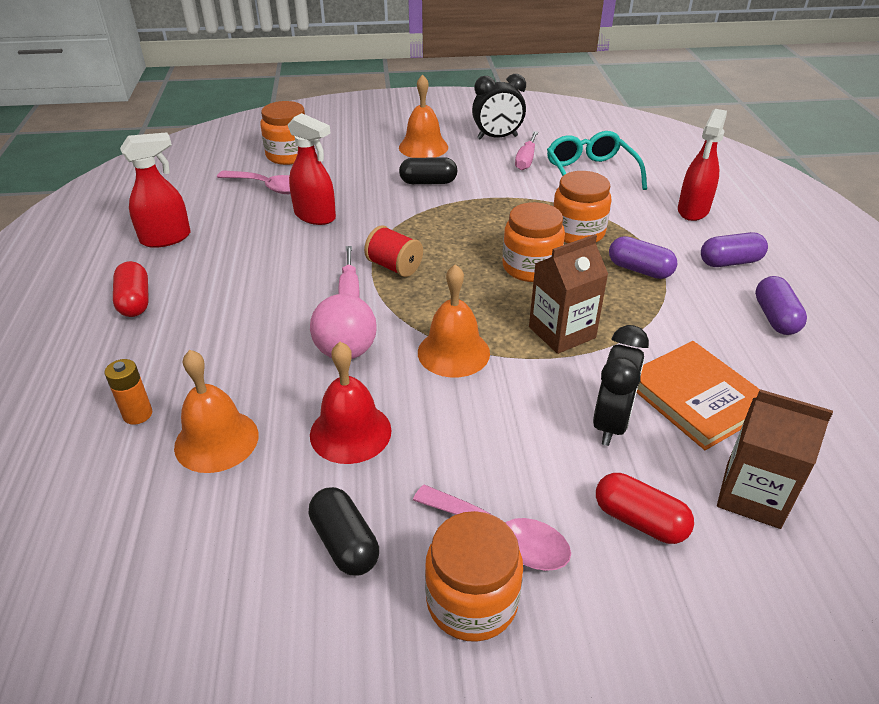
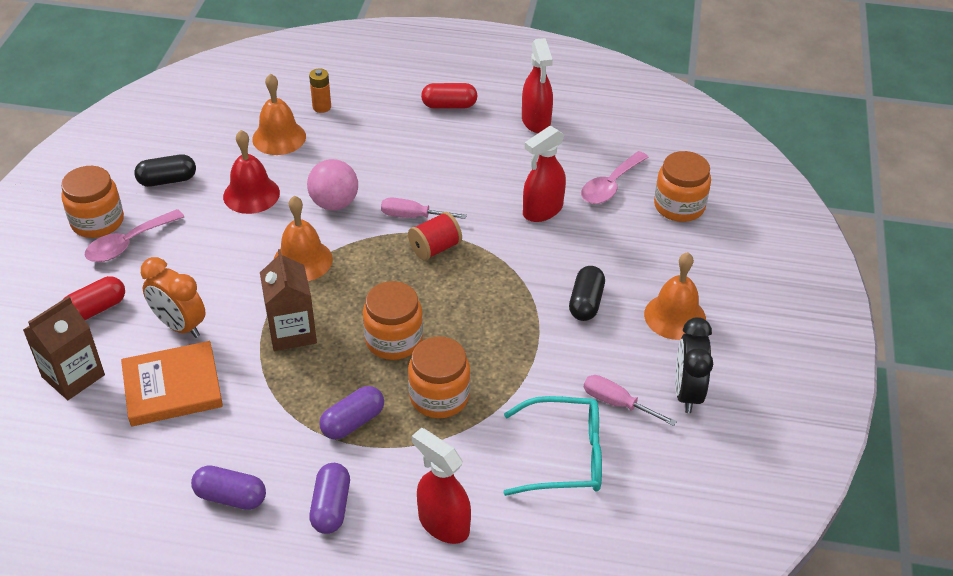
camera: 105 degrees right, 5 degrees up
(611, 423) = (180, 326): black clock -> orange clock

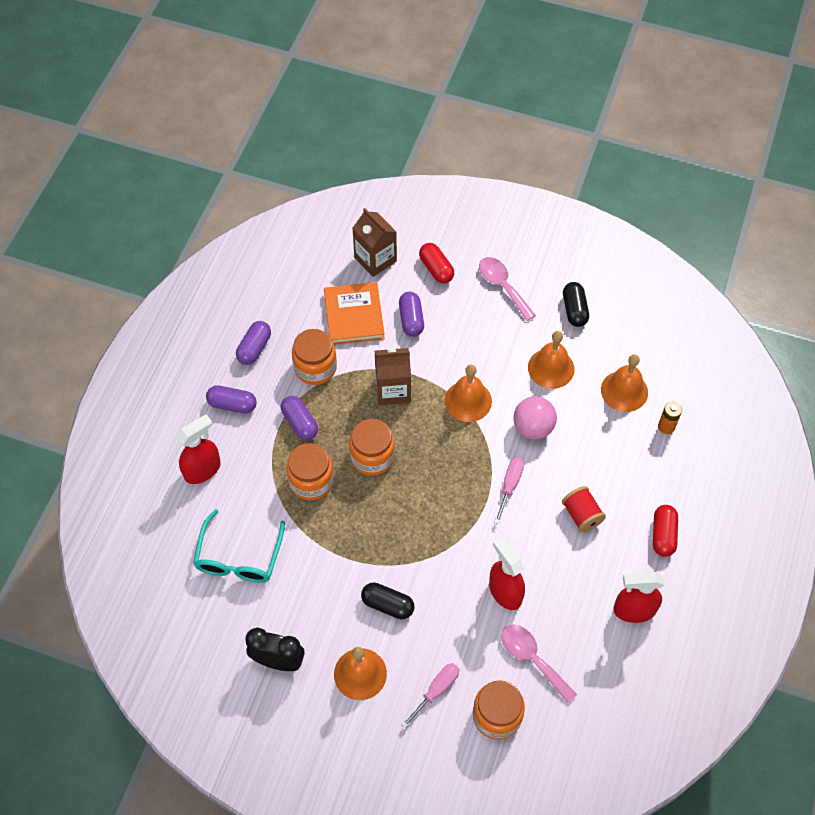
camera: 100 degrees right, 15 degrees up
(97, 222) = (530, 266): orange jar -> orange jar (315, 368)
(180, 326) = (411, 319): orange clock -> purple capsule
(251, 194) = (551, 368): red bell -> orange bell
(435, 248) = (468, 498): red spool -> red spool (581, 515)
(617, 403) = (279, 605): pink screwdriver -> pink screwdriver (436, 690)

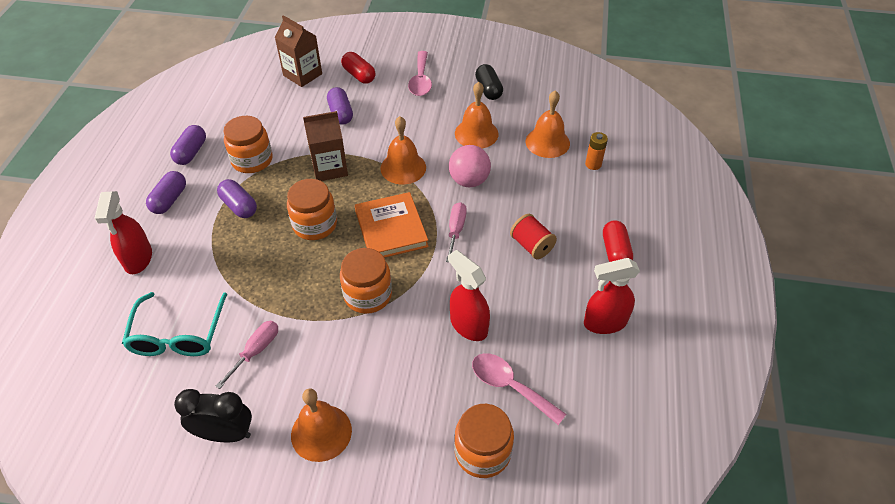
camera: 10 degrees left, 10 degrees down
(202, 470) = (138, 259): red spray bottle -> red spray bottle turned 135 degrees clockwise
(232, 405) = (169, 200): purple capsule -> purple capsule turned 75 degrees counterclockwise
(311, 481) = (253, 254): orange jar -> orange jar (368, 295)
(354, 316) = (286, 117): orange book -> orange book (391, 229)
(387, 605) = (345, 357): black capsule -> none
(436, 690) = (410, 436): pink screwdriver -> pink screwdriver (256, 351)
(502, 286) = (421, 80): pink spoon -> pink spoon turned 135 degrees counterclockwise

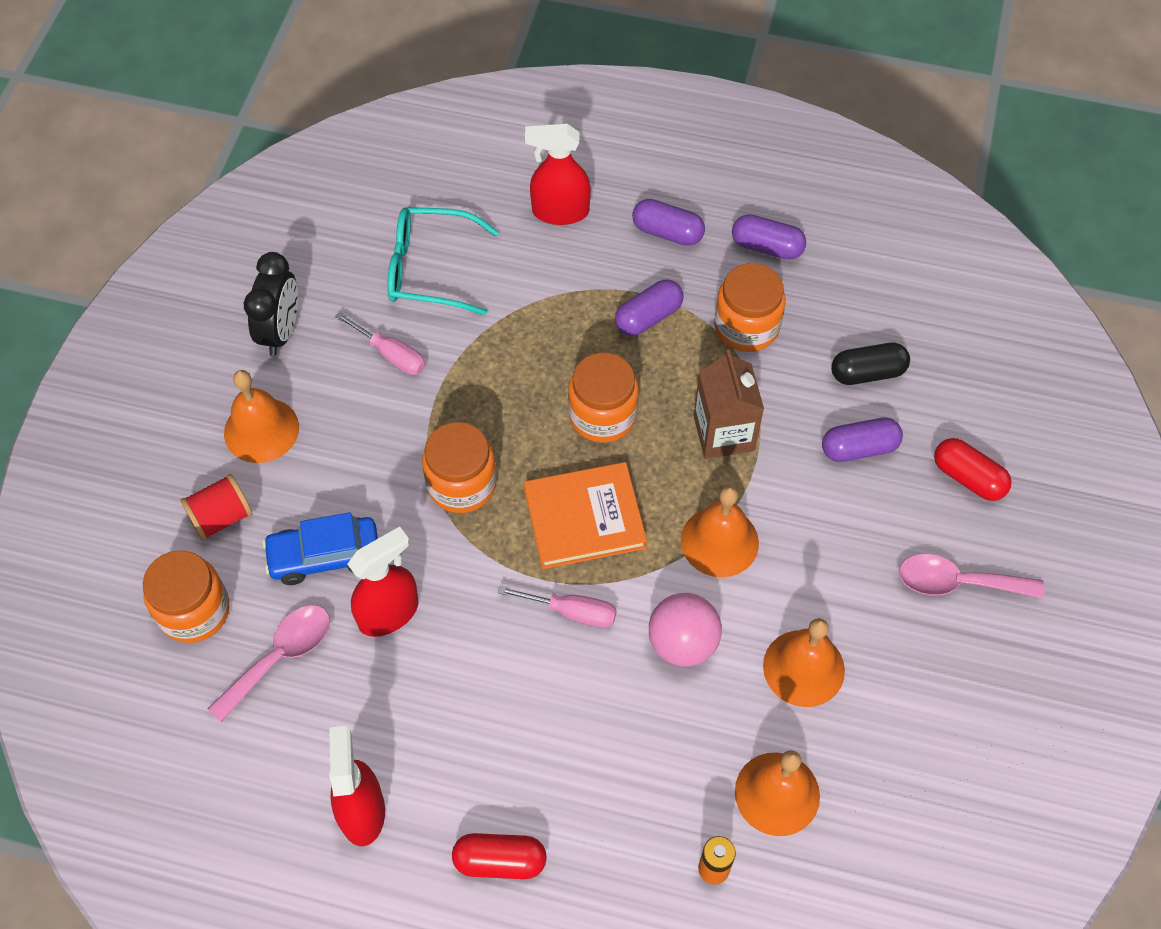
camera: 95 degrees right, 10 degrees up
(302, 75) = (965, 388): brown carton -> none
(359, 75) = (968, 478): red capsule -> red capsule turned 75 degrees clockwise
(429, 370) = (324, 556): none -> blue car
(488, 90) = (932, 704): black capsule -> black capsule (867, 373)
(531, 246) = (527, 725): red spool -> red spool (221, 517)

